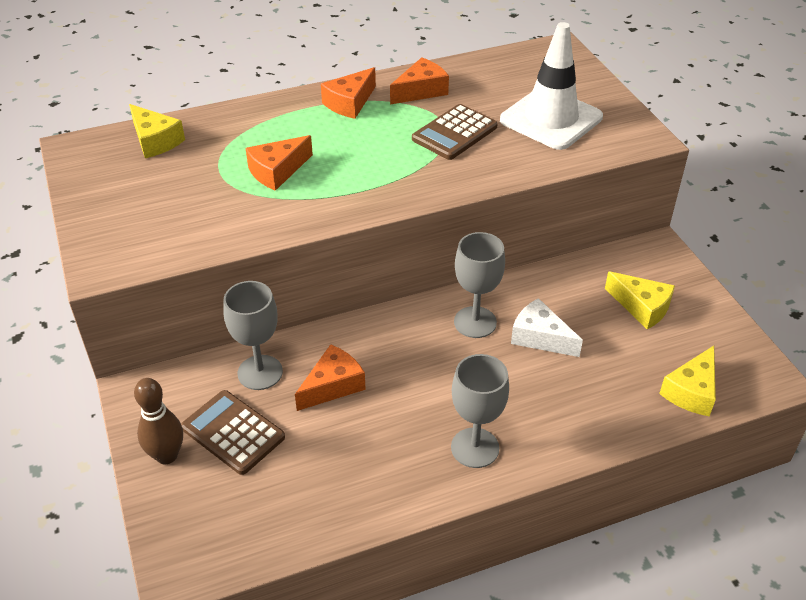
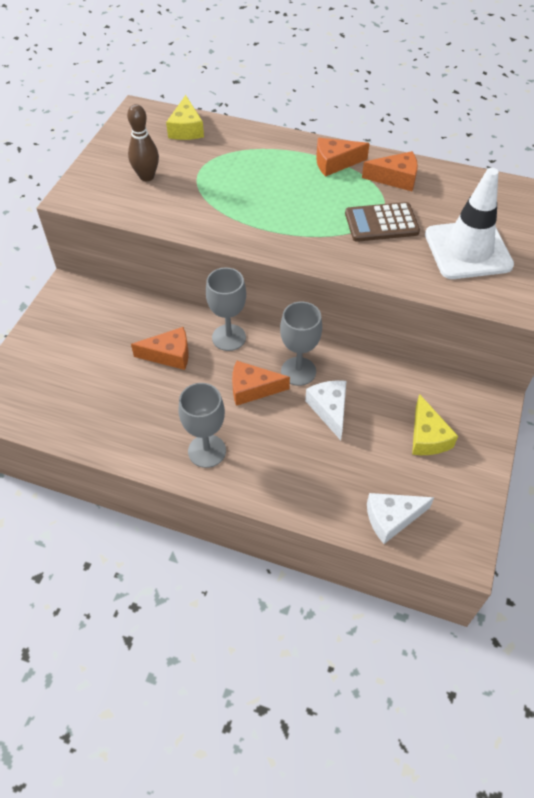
camera: 40 degrees right, 10 degrees up
(166, 455) = (44, 336): brown bowling pin -> brown bowling pin (146, 176)
(233, 433) = (88, 346): brown calculator -> none
(260, 372) = (139, 320): grey goblet -> grey goblet (229, 337)
(277, 171) = (233, 188): orange cheese -> orange cheese (252, 389)
(691, 391) = (391, 518): yellow cheese -> white cheese

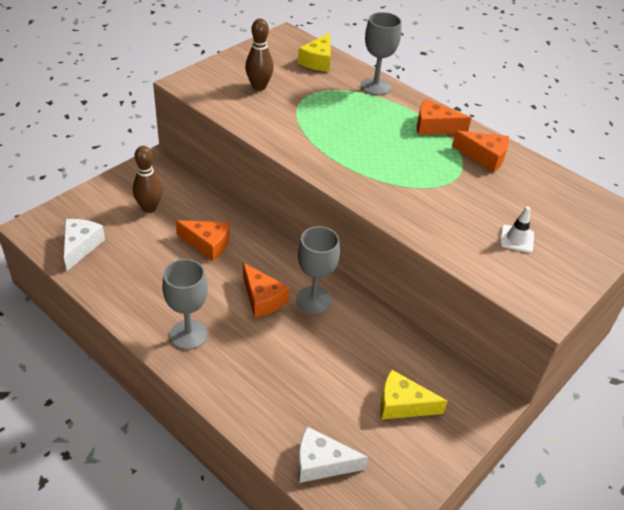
camera: 20 degrees right, 10 degrees down
(90, 340) = (149, 208): none -> brown bowling pin
(229, 337) = (268, 249): grey goblet -> grey goblet (375, 86)
(252, 389) = (262, 299): orange cheese -> orange cheese turned 150 degrees counterclockwise
(329, 409) = (322, 343): white cheese -> white cheese (81, 246)
(381, 223) = (445, 189): brown calculator -> none
(427, 436) = (402, 404): yellow cheese -> yellow cheese turned 90 degrees clockwise
(468, 250) = (516, 239): white traffic cone -> white traffic cone, size x0.42

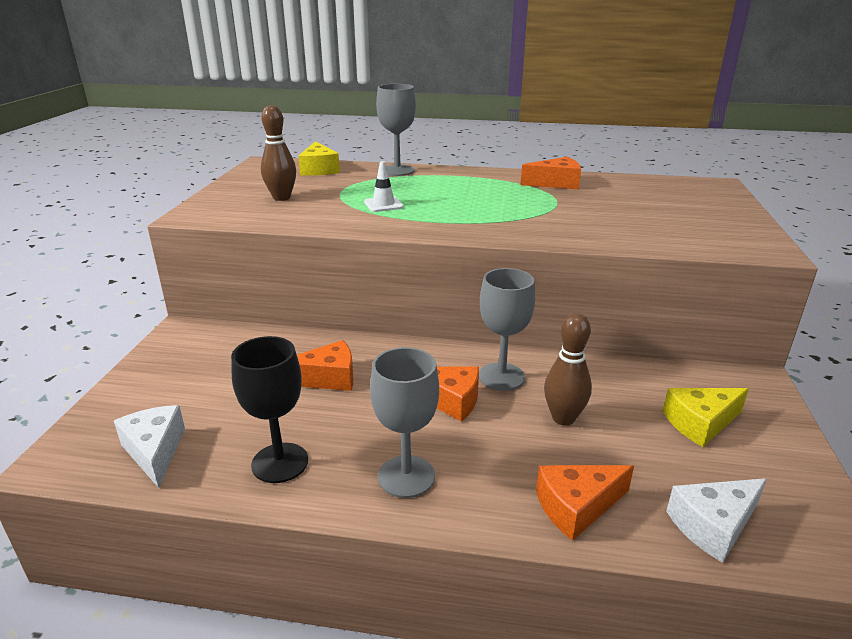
camera: 30 degrees left, 15 degrees down
(133, 288) = (280, 463): none -> black goblet
(149, 208) = (216, 374): brown bowling pin -> brown bowling pin (563, 418)
(434, 127) = (487, 179): orange cheese -> orange cheese (576, 507)
(516, 239) = (667, 219): white traffic cone -> white traffic cone (383, 204)

